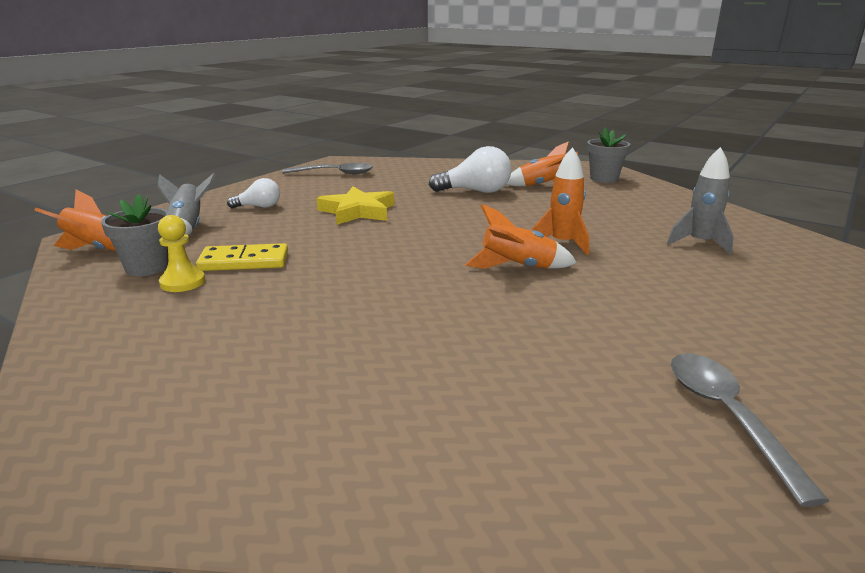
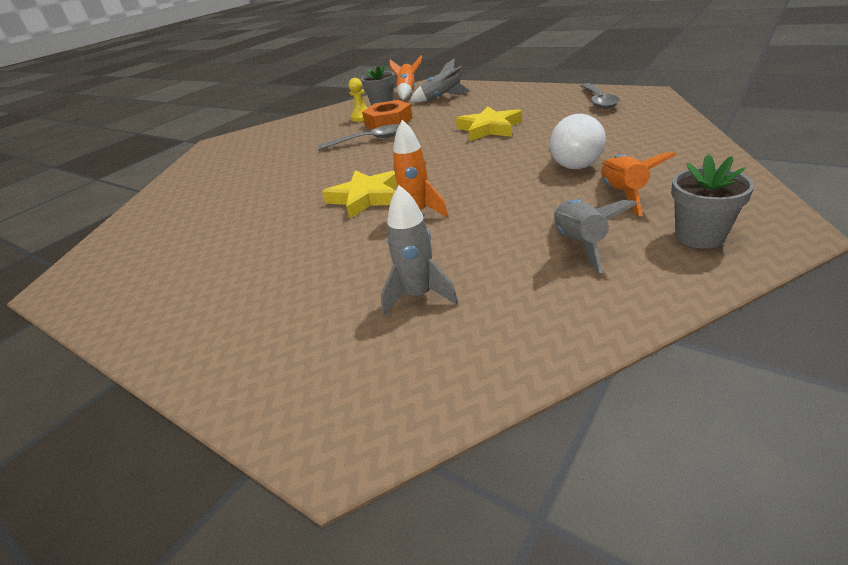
camera: 95 degrees right, 10 degrees up
(244, 261) = (388, 122): yellow domino -> orange nut
(259, 207) = (490, 101): white light bulb -> none
(517, 267) = (366, 197): orange rocket -> yellow star
(616, 200) = (579, 244): none -> grey rocket
(726, 416) = (146, 269): grey spoon -> grey spoon (369, 140)

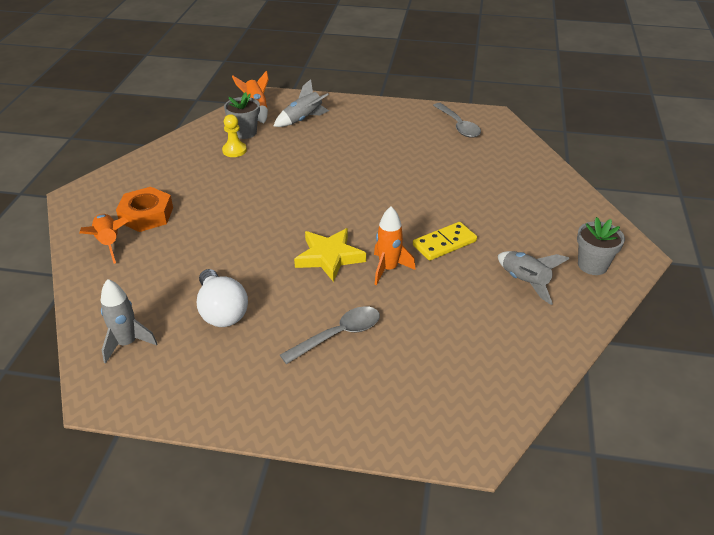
camera: 30 degrees left, 5 degrees up
(369, 140) = (271, 184): grey spoon -> grey spoon (338, 335)
(388, 122) = (271, 157): orange nut -> orange nut (146, 215)
(419, 296) = (445, 342): grey rocket -> grey rocket (127, 343)
(489, 128) = (382, 164): yellow star -> none
(502, 196) = (444, 243): none -> yellow domino
(572, 161) = (477, 202): white light bulb -> white light bulb (221, 311)
(622, 194) = (529, 233): orange rocket -> orange rocket (109, 243)

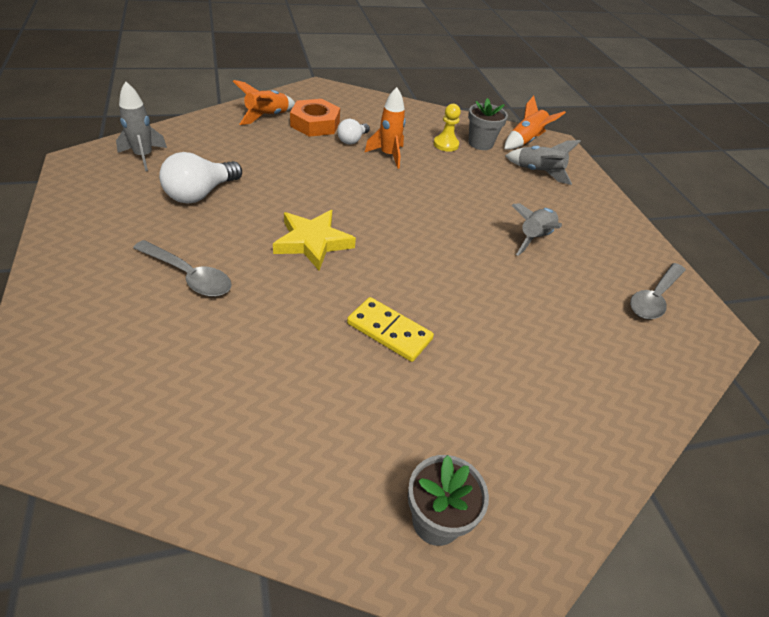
camera: 60 degrees right, 5 degrees up
(192, 199) = (352, 140): none -> white light bulb
(388, 269) = (315, 291): orange rocket -> orange rocket (388, 155)
(524, 282) = (352, 433): grey rocket -> grey rocket (534, 238)

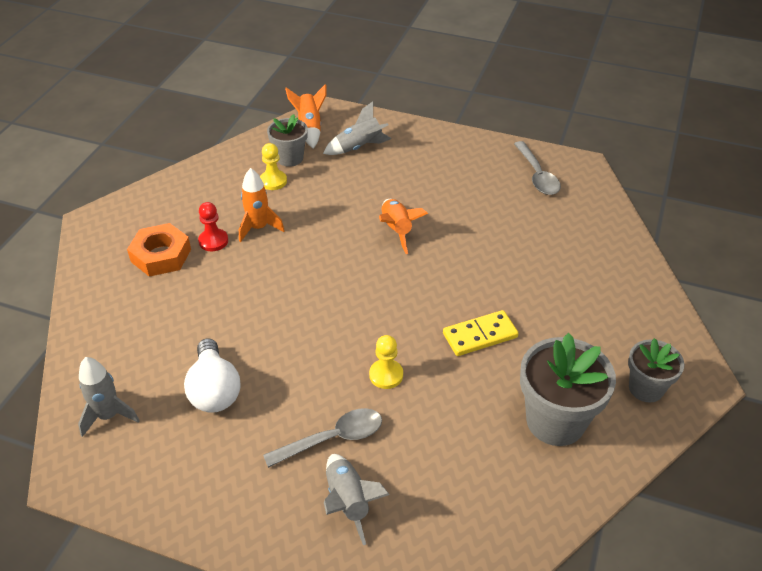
camera: 50 degrees left, 0 degrees up
(267, 116) = (114, 287): orange rocket -> orange rocket (397, 230)
(286, 283) = (386, 375): none -> yellow pawn
(312, 242) = (346, 336): yellow star -> none
(318, 440) = (555, 421): none -> grey flower pot
(352, 140) = (213, 241): white light bulb -> red pawn
(534, 238) = (436, 198): grey rocket -> grey rocket (348, 502)

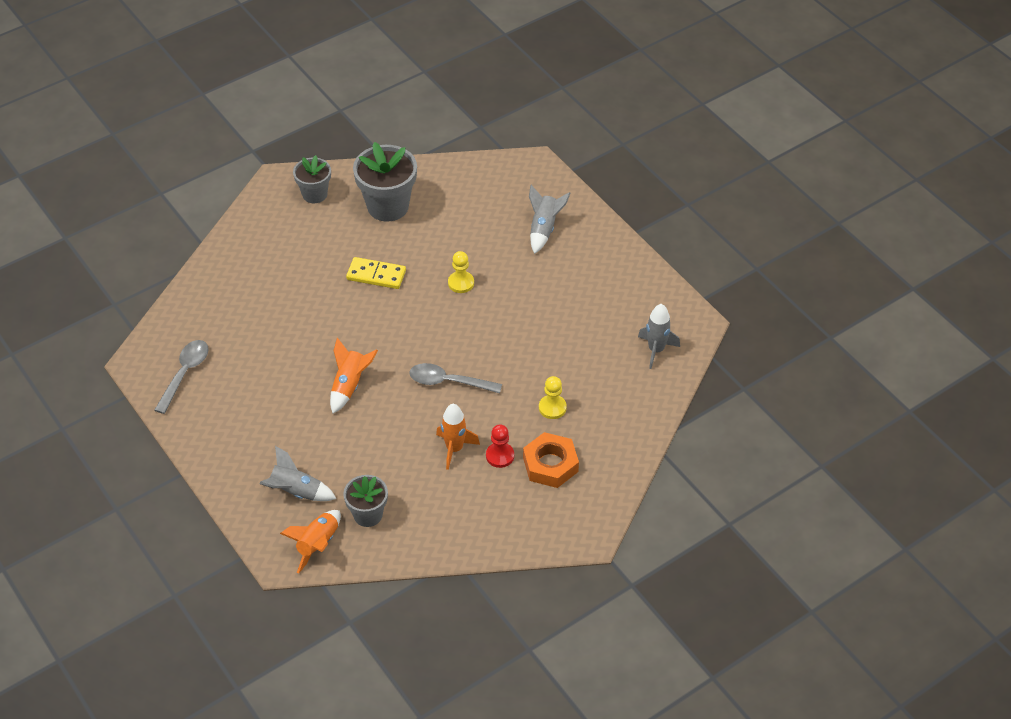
camera: 145 degrees left, 5 degrees up
(214, 390) = (578, 331): white light bulb -> none
(273, 181) = (404, 494): yellow pawn -> yellow pawn (552, 408)
(333, 438) = (525, 264): grey spoon -> grey spoon (448, 382)

